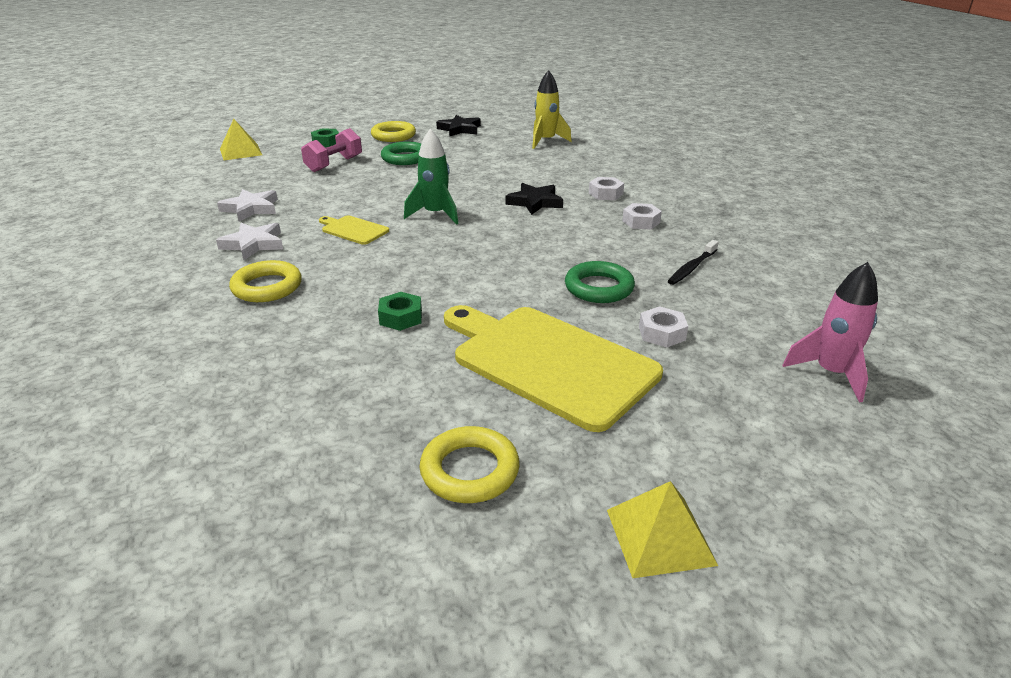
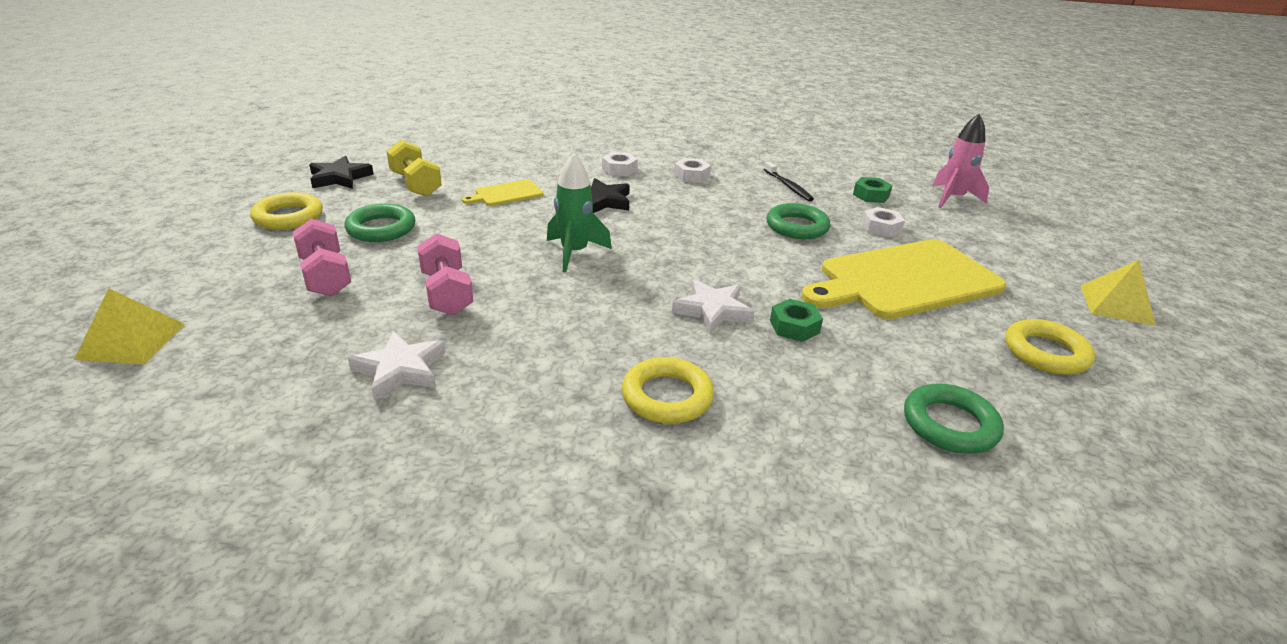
camera: 65 degrees left, 0 degrees up
(254, 244) = (530, 387): white star -> white star (712, 310)
(294, 414) = (950, 424): none -> green ring
(326, 142) = (225, 264): green nut -> green nut (871, 195)
(342, 195) = (447, 293): none -> pink dumbbell
(353, 230) = (562, 308): yellow cutting board -> yellow cutting board (506, 194)
(478, 147) = (416, 184): none -> yellow dumbbell
(546, 141) = (454, 152): yellow rocket -> none

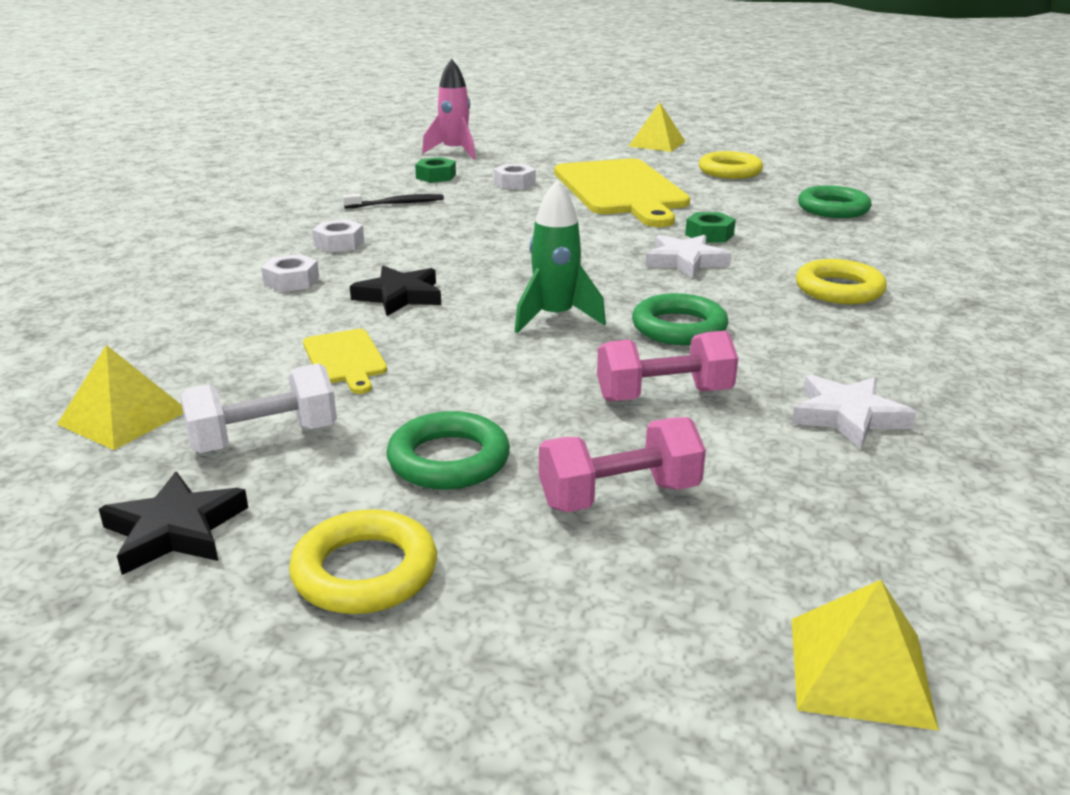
camera: 80 degrees left, 5 degrees down
(416, 184) = (264, 439): yellow dumbbell -> white dumbbell
(444, 155) = (123, 417): none -> yellow pyramid
(797, 227) = (504, 212): green ring -> green ring (679, 328)

